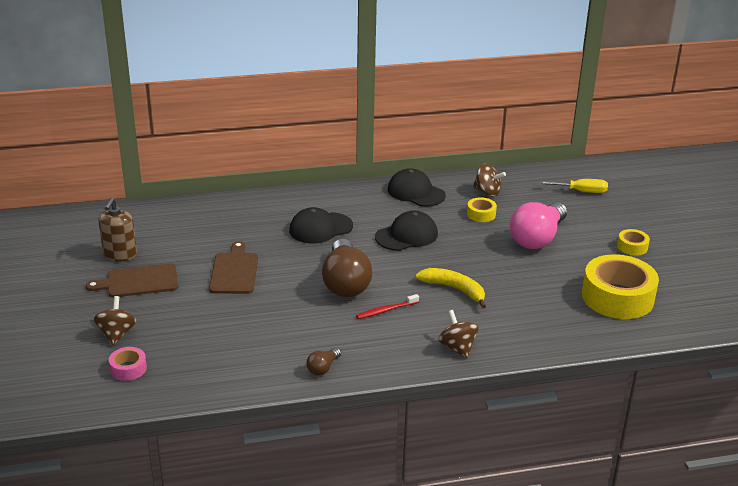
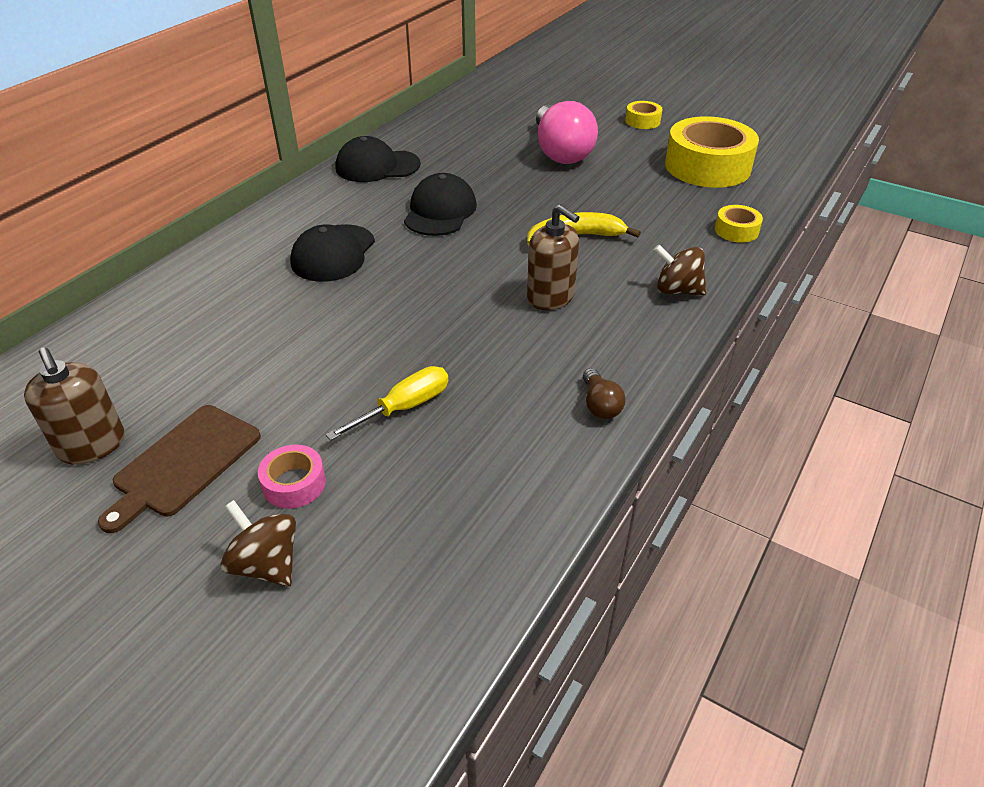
camera: 45 degrees left, 10 degrees up
(128, 369) = (367, 602): pink tape -> pink tape (294, 484)
(234, 271) = (306, 363): brown cutting board -> none
(345, 283) = (460, 295): brown light bulb -> none
(386, 310) = (551, 297): red toothbrush -> brown soap dispenser
(481, 214) = (475, 156): yellow tape -> yellow tape (736, 230)
(487, 192) = (446, 133): brown spinning top -> none
(581, 191) = (524, 97): yellow screwdriver -> yellow screwdriver (404, 407)

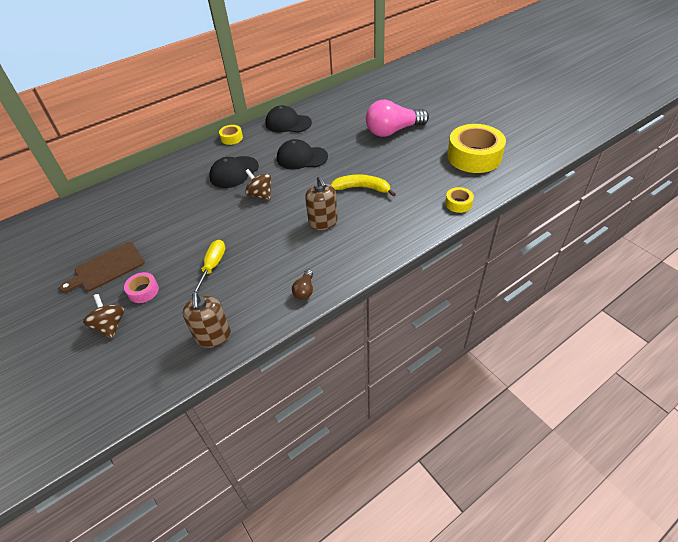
camera: 25 degrees right, 5 degrees up
(92, 445) = (78, 249): brown soap dispenser -> brown soap dispenser (213, 336)
(404, 407) = (213, 266): yellow screwdriver -> yellow screwdriver turned 60 degrees counterclockwise
(440, 211) = (301, 157): black cap -> black cap turned 120 degrees counterclockwise
(560, 152) = (393, 131): pink light bulb -> pink light bulb turned 60 degrees clockwise
(642, 121) = (457, 117): yellow tape -> yellow tape (231, 138)
(677, 290) = (394, 234): brown spinning top -> brown spinning top (260, 195)

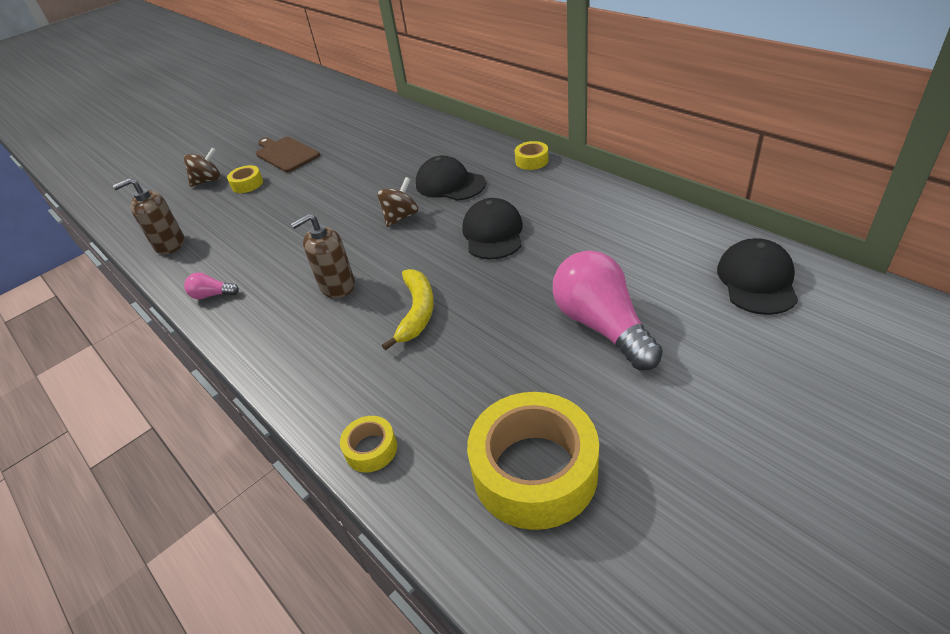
camera: 85 degrees right, 5 degrees down
(143, 291) = (247, 184): pink tape -> yellow tape
(213, 266) = (272, 216): yellow screwdriver -> none
(288, 123) = (588, 199): black cap -> black cap (757, 280)
(304, 290) = (212, 295): brown light bulb -> pink light bulb

